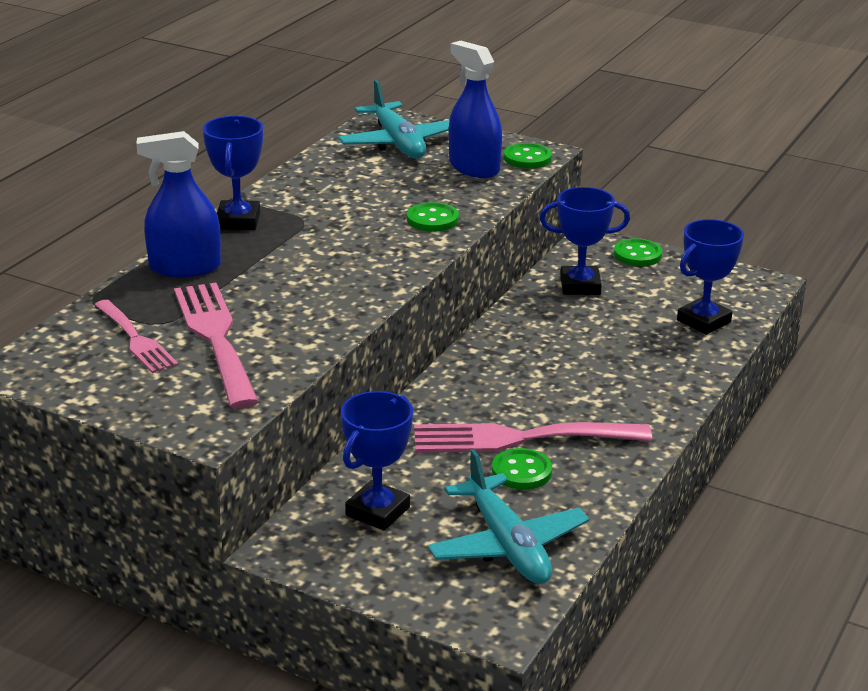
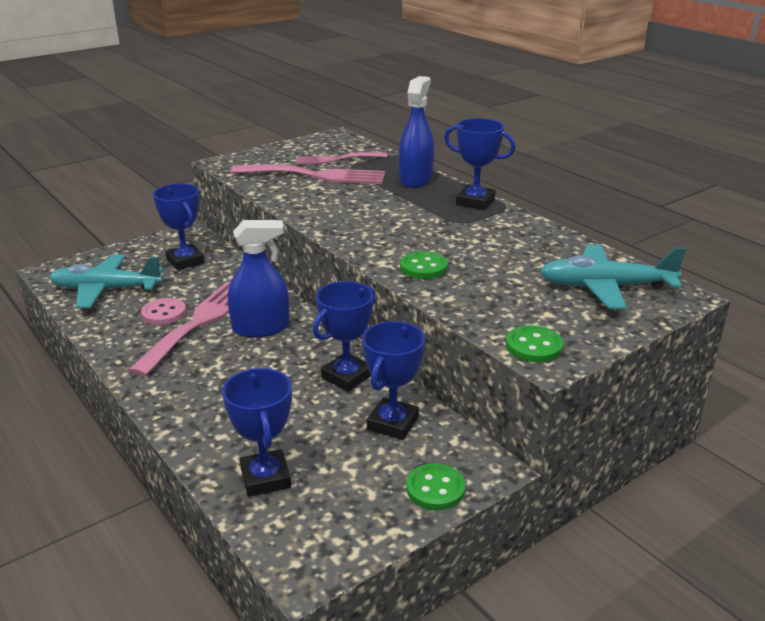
camera: 115 degrees right, 0 degrees up
(474, 167) = (524, 311): blue spray bottle -> blue spray bottle (261, 328)
(521, 471) = (164, 313): green button -> pink button
(534, 322) = (347, 377): none -> blue trophy

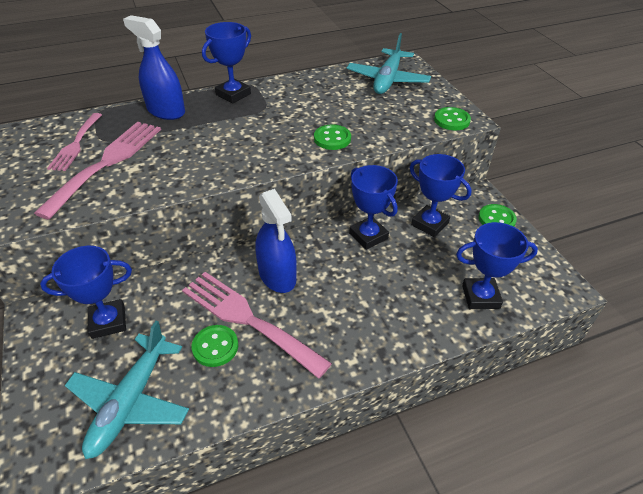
camera: 75 degrees left, 15 degrees up
(164, 313) = (215, 347): pink button -> green button
(261, 328) = (277, 276): blue spray bottle -> blue spray bottle turned 150 degrees clockwise

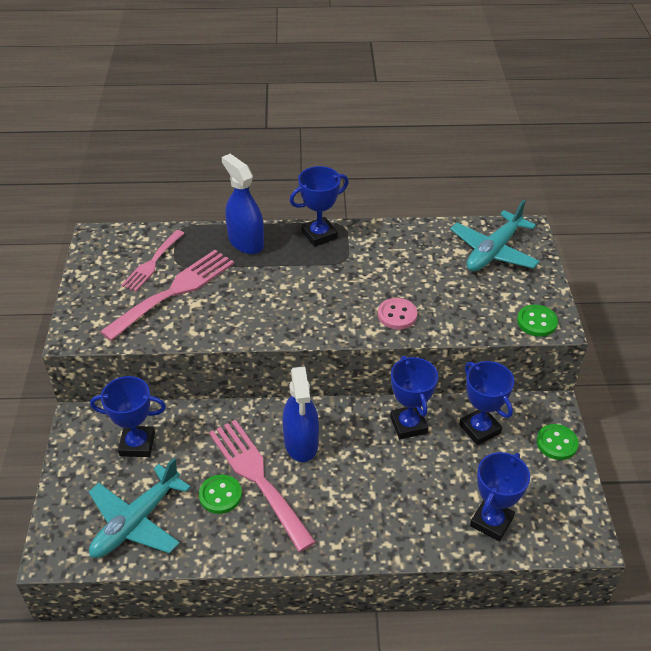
camera: 20 degrees right, 0 degrees up
(332, 139) = (397, 315): green button -> pink button
(480, 297) = (491, 522): blue trophy -> blue trophy turned 75 degrees counterclockwise

